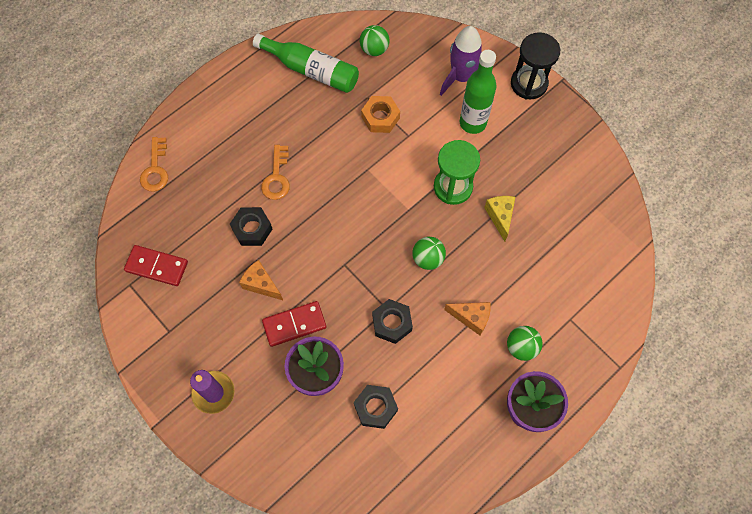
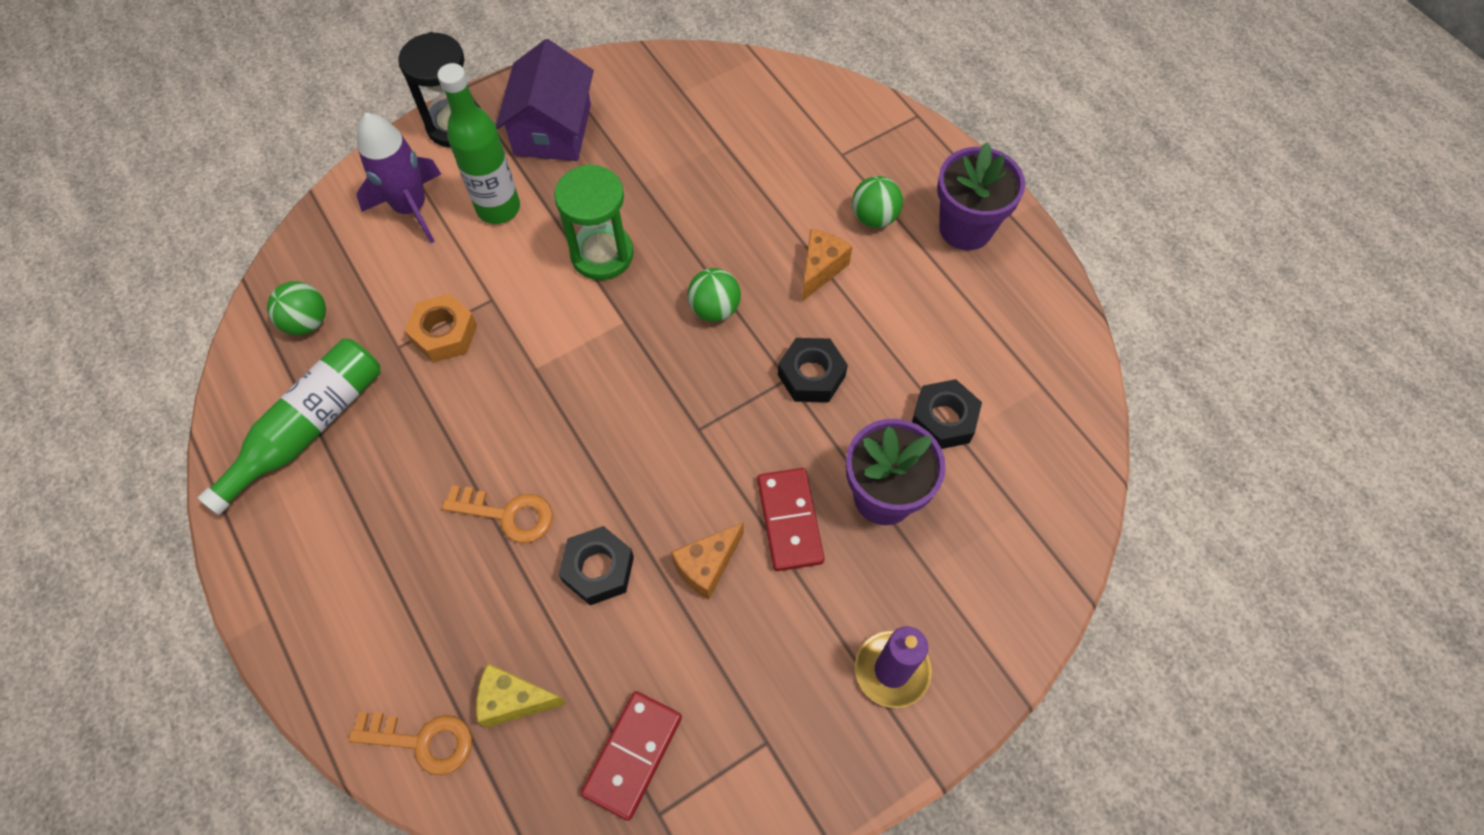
camera: 80 degrees left, 5 degrees down
(500, 217) = (668, 204): yellow cheese -> yellow cheese (514, 700)
(541, 138) = (552, 129): none -> purple house

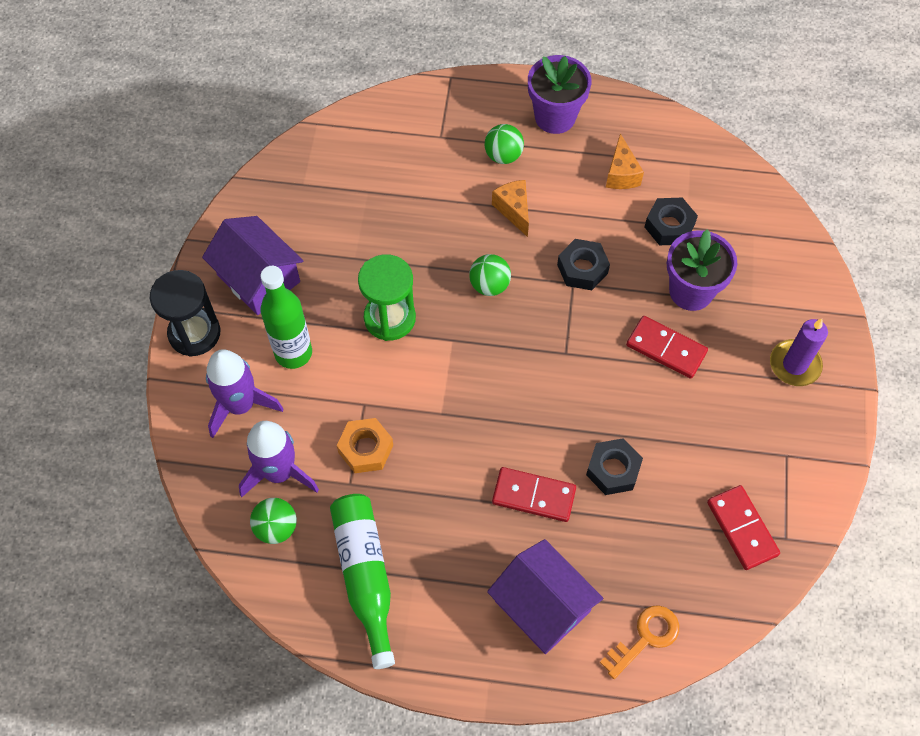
camera: 50 degrees left, 0 degrees up
(365, 284) = (279, 472): none -> purple rocket
(387, 610) = (542, 606): none -> purple house
(508, 514) = (533, 496): orange key -> red domino
(514, 700) = (659, 570): yellow cheese -> none
(707, 566) = (659, 411): orange cheese -> orange cheese (621, 174)

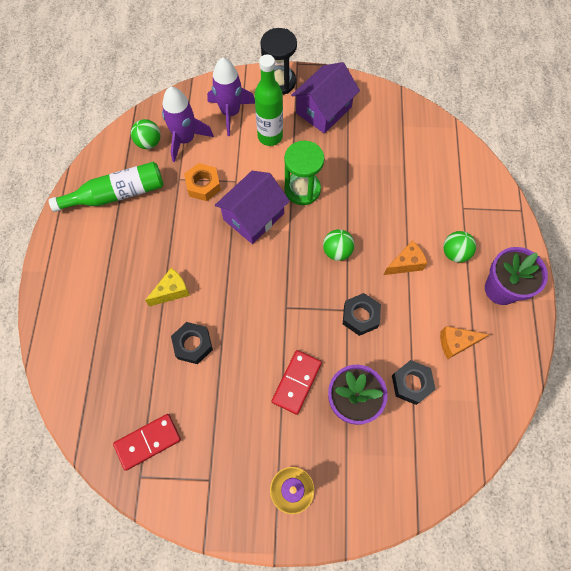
camera: 85 degrees right, 5 degrees up
(533, 496) = (172, 291): red domino -> yellow cheese
(542, 606) = (93, 301): purple house -> purple house (253, 216)
(645, 637) = (68, 370): orange key -> none

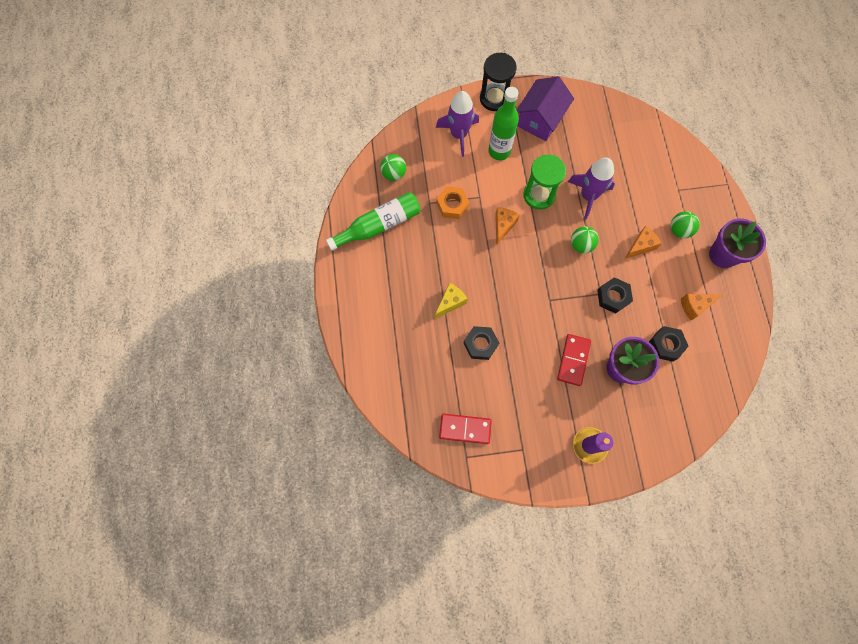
camera: 10 degrees left, 5 degrees up
(148, 442) = (465, 429): red domino -> red domino turned 45 degrees clockwise
(185, 139) = (425, 166): purple rocket -> purple rocket (588, 196)
(253, 216) = (503, 226): purple house -> orange cheese

